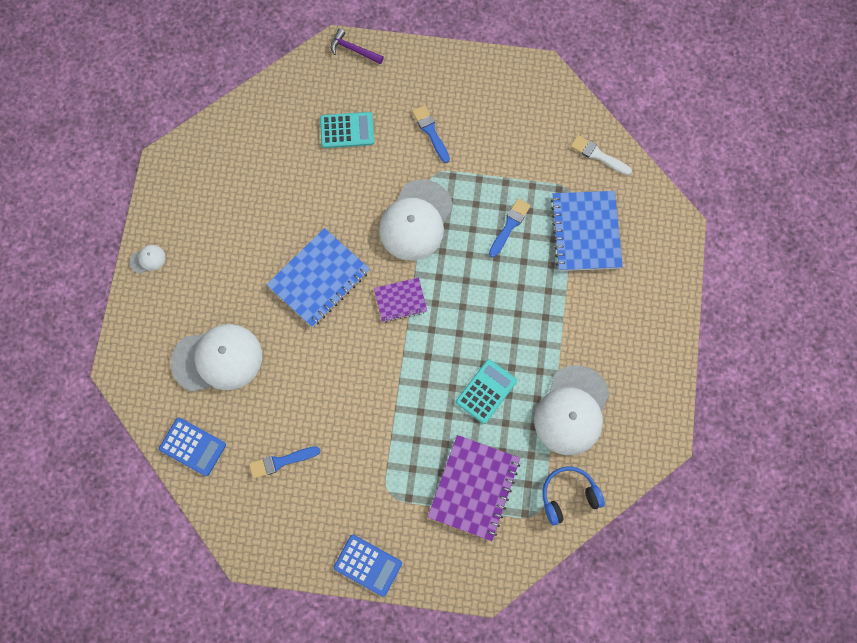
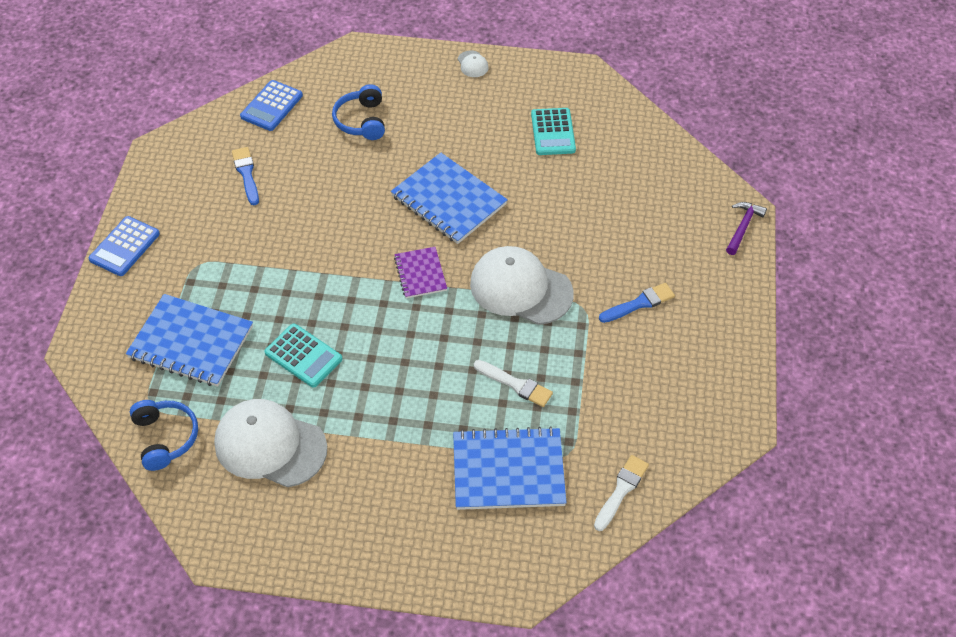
camera: 90 degrees right, 20 degrees down
(217, 359) = (362, 121): white cap -> blue headphones
(347, 130) = (634, 222): turquoise calculator -> turquoise calculator (553, 132)
(474, 488) = (191, 342): purple notebook -> blue notebook
(509, 226) = (515, 384): blue brush -> white brush

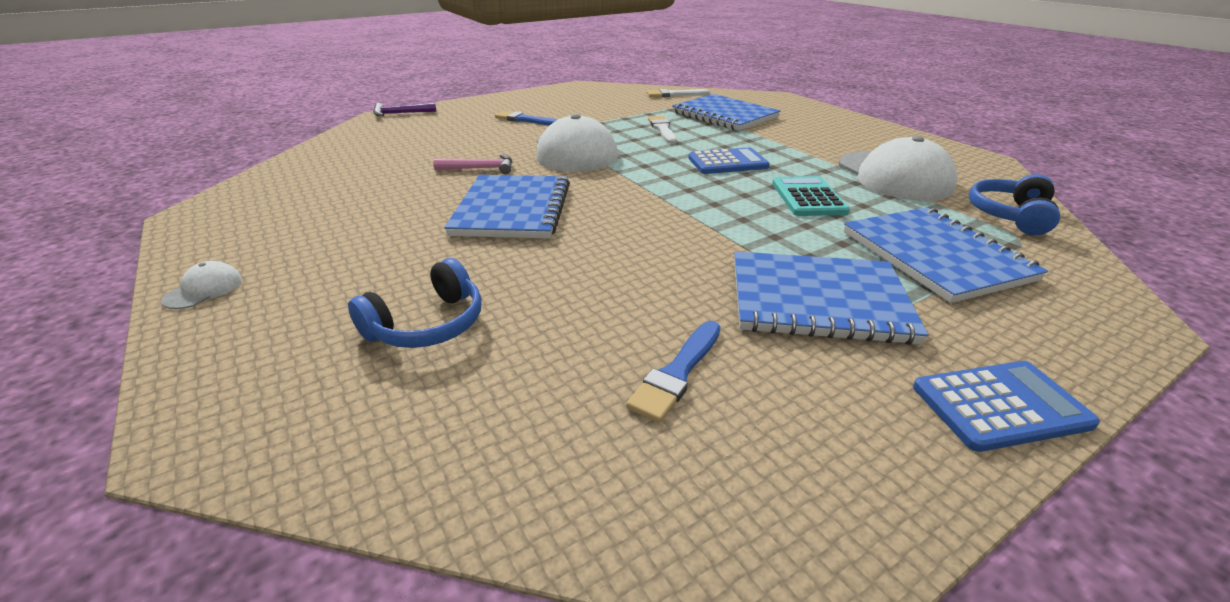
camera: 130 degrees left, 20 degrees down
(226, 255) = (817, 300): none -> blue notebook
(271, 106) = (481, 456): blue calculator -> blue calculator (727, 162)
(420, 274) = (628, 188): purple notebook -> none
(537, 217) = (480, 169): none -> pink hammer
(553, 132) = (336, 197): turquoise calculator -> none

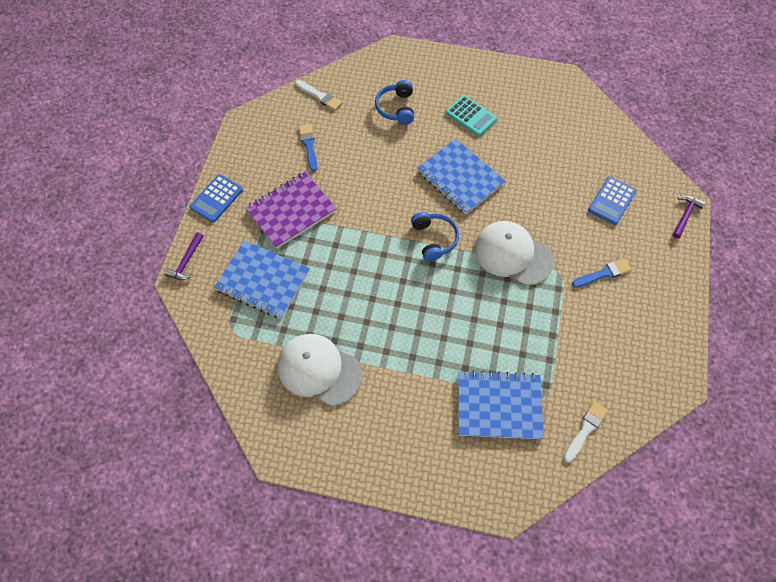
camera: 135 degrees right, 30 degrees up
(204, 289) = (481, 67): white cap -> none
(480, 169) = (526, 196): pink hammer -> none
(662, 129) = (506, 334): white brush -> white brush (319, 96)
(727, 162) = (419, 311): blue calculator -> blue calculator (611, 201)
(808, 197) = (346, 298): turquoise calculator -> turquoise calculator (471, 116)
(817, 300) = (291, 211): blue notebook -> purple notebook
(1010, 215) = (241, 357): blue headphones -> blue headphones (434, 239)
(1112, 341) = (186, 261): none -> purple hammer

